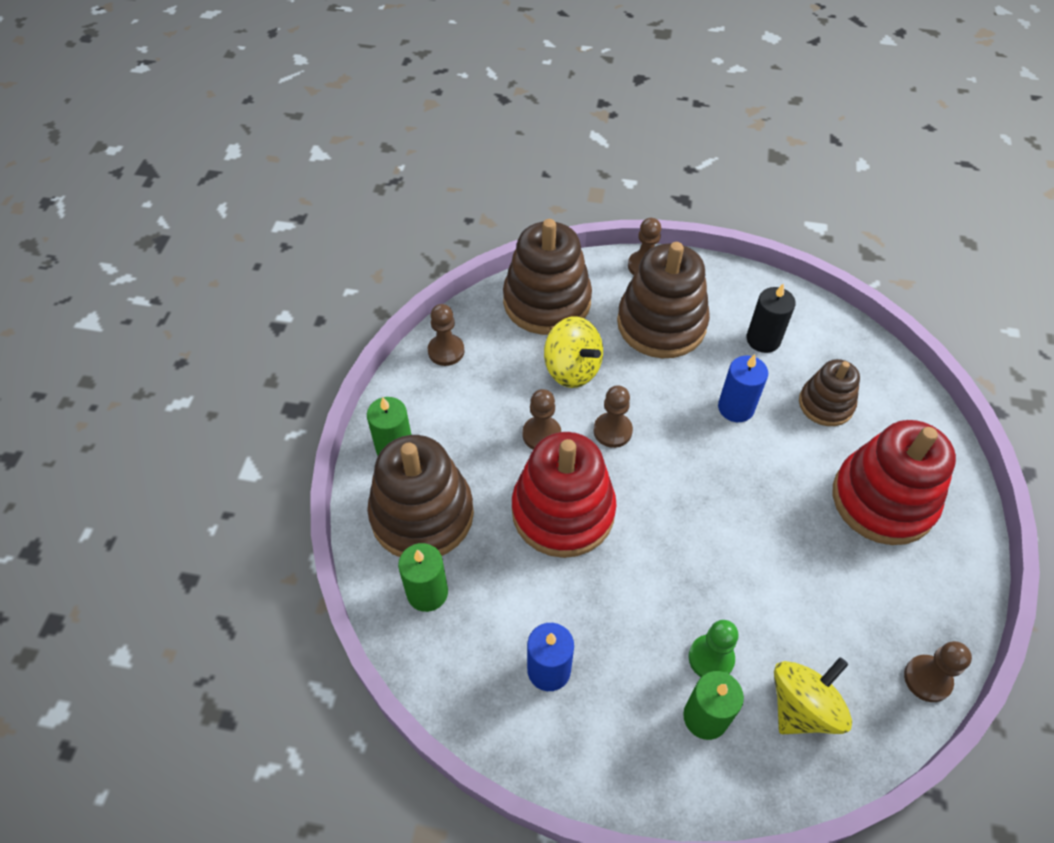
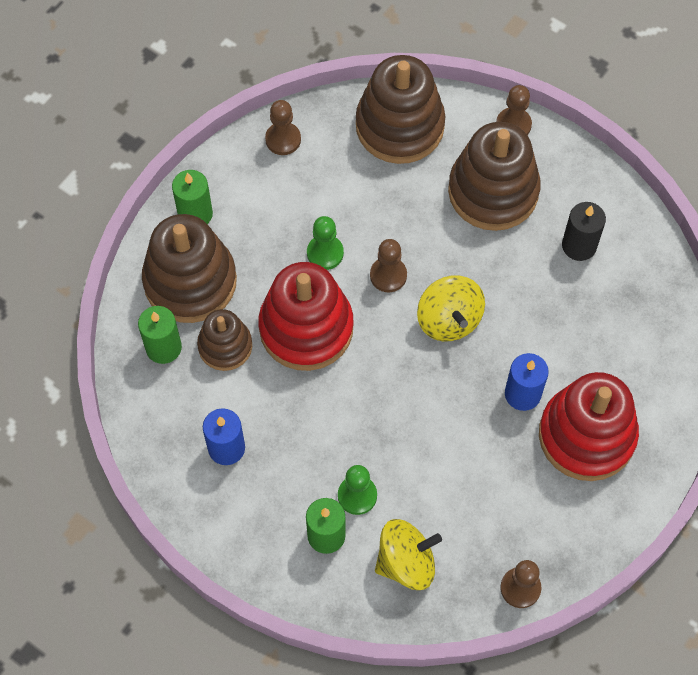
camera: 25 degrees right, 10 degrees up
(541, 434) = (325, 253): brown pawn -> green pawn
(572, 369) = (385, 203): yellow spinning top -> yellow spinning top (449, 320)
(736, 408) = (511, 300): blue candle -> blue candle (522, 394)
(826, 404) = (595, 330): brown stacking toy -> brown stacking toy (225, 346)

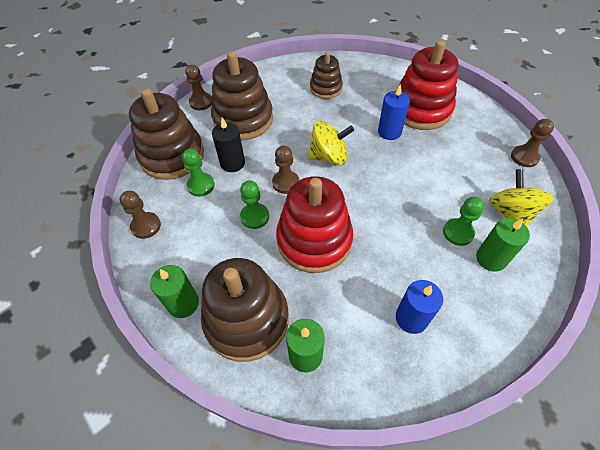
camera: 75 degrees left, 10 degrees down
(225, 346) = (316, 302): brown stacking toy -> brown stacking toy (326, 88)
(358, 177) = (201, 185): none -> green pawn
(579, 245) = (295, 90): black candle -> black candle (232, 163)

